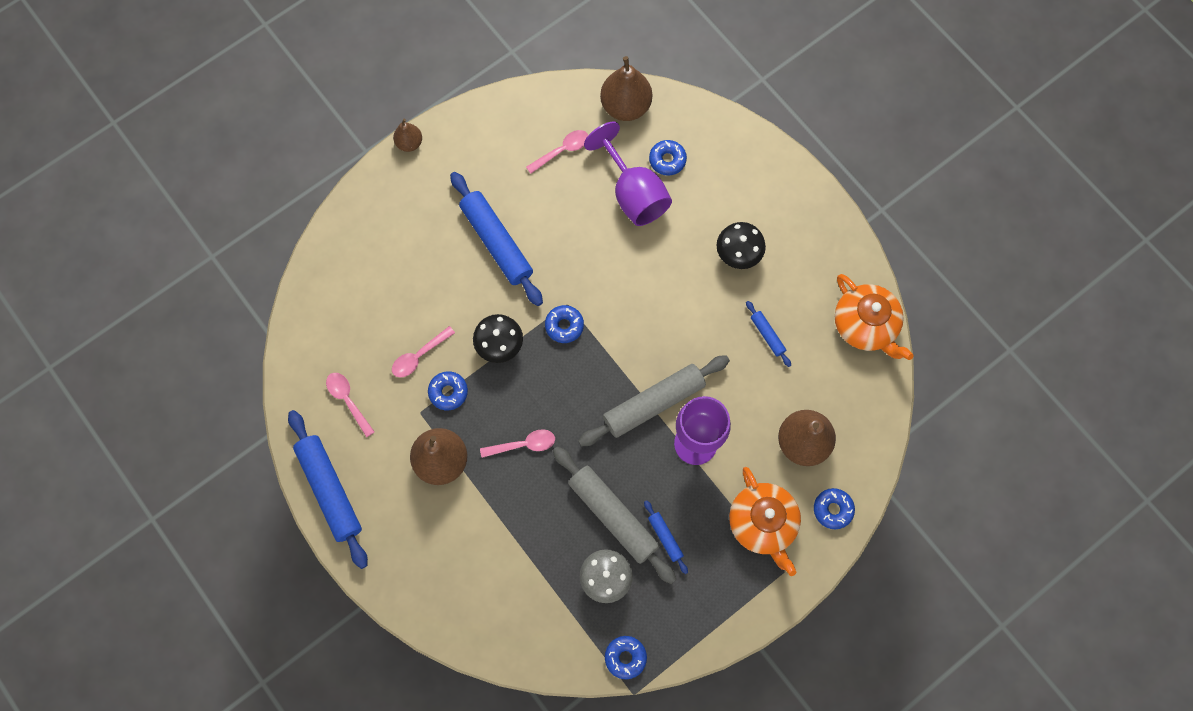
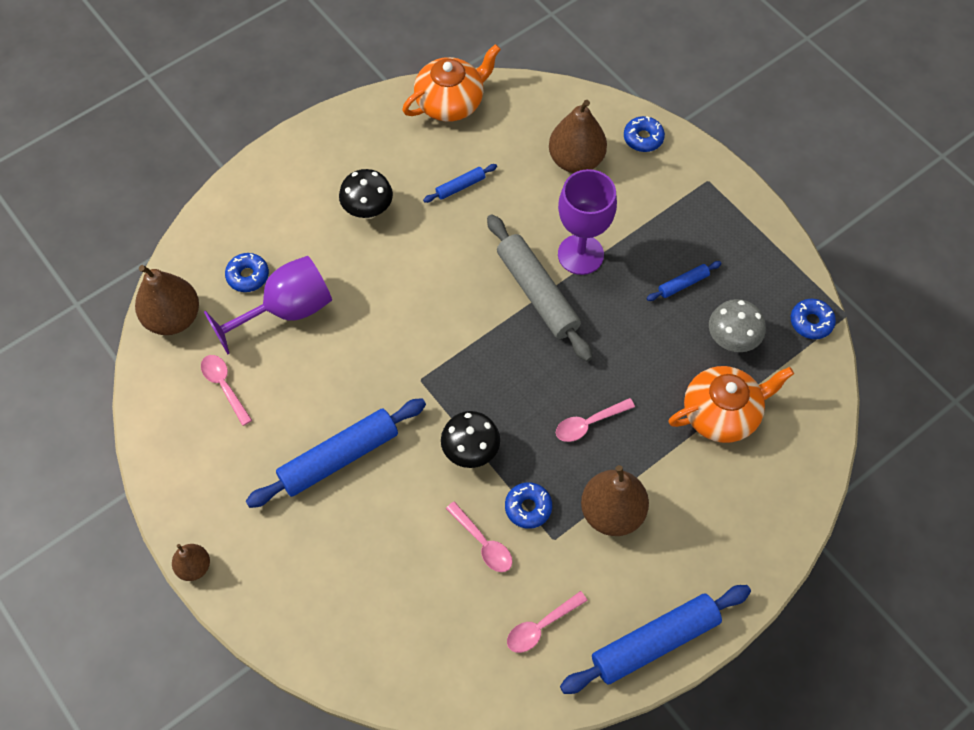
camera: 90 degrees left, 10 degrees down
(523, 444) = (588, 423): pink spoon -> pink spoon turned 105 degrees counterclockwise
(564, 326) = (447, 382): blue donut -> none
(613, 516) = (664, 333): grey rolling pin -> none
(762, 523) = (661, 197): orange teapot -> orange teapot (722, 413)

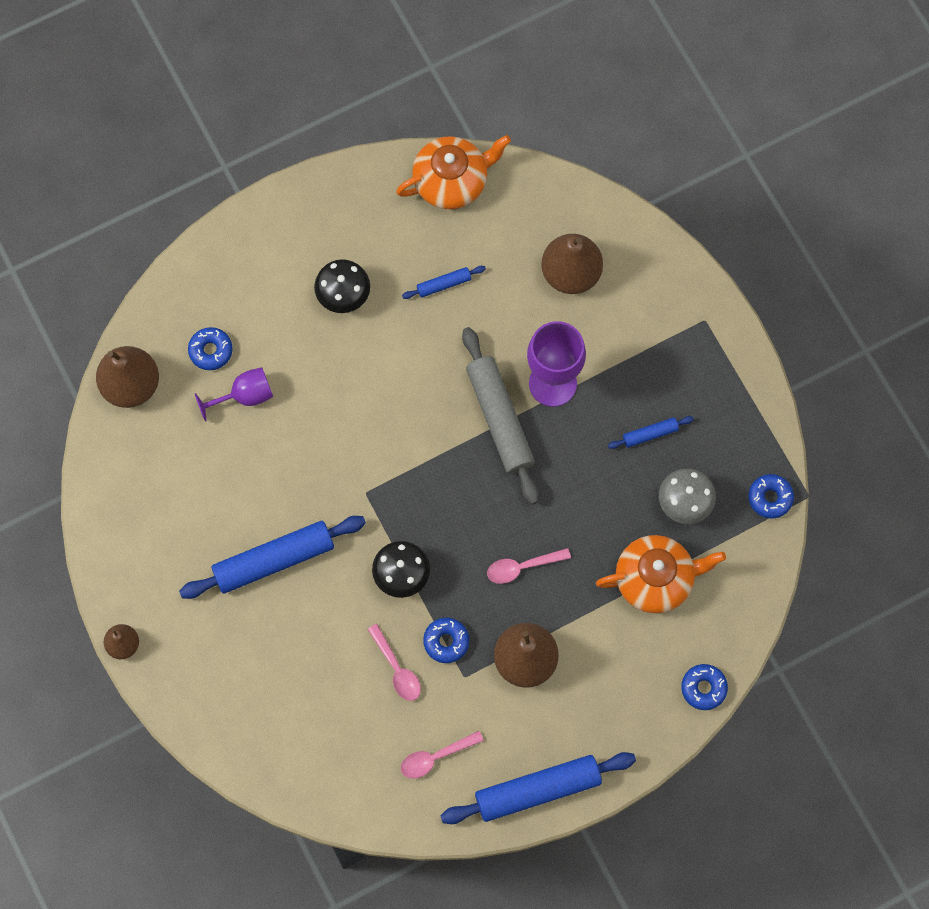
camera: 10 degrees right, 10 degrees up
(224, 386) = (172, 467): pink spoon -> none
(287, 310) = (245, 396): purple goblet -> purple goblet, size x0.62
(643, 138) = (648, 258): blue donut -> blue donut (703, 688)

